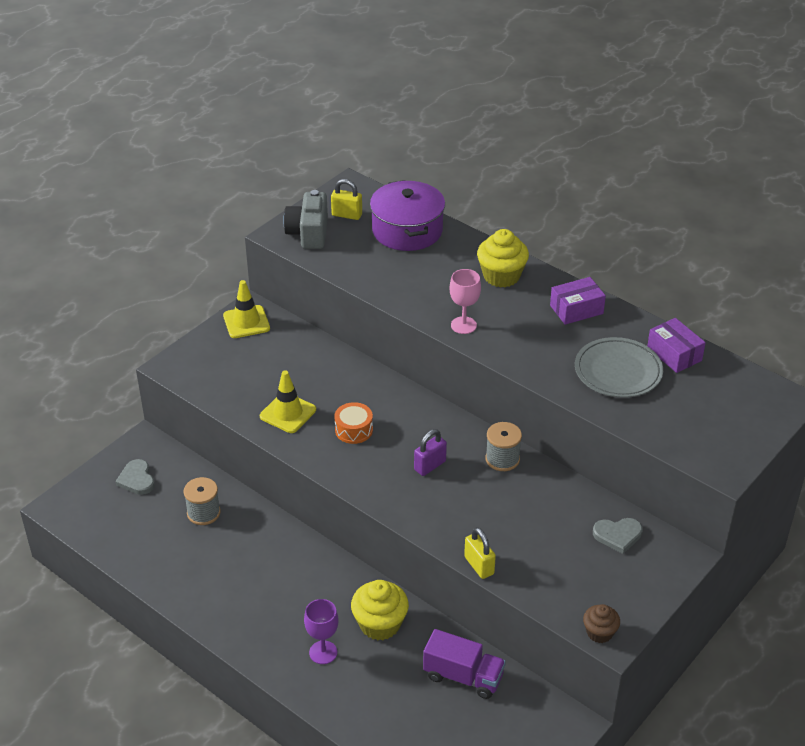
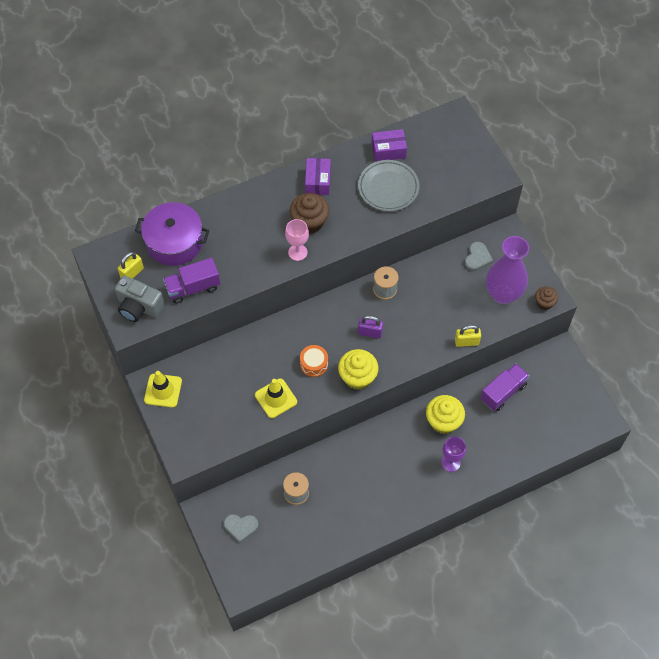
camera: 65 degrees left, 20 degrees up
(358, 262) = (193, 288): none -> purple truck
(430, 465) = (370, 332): purple padlock -> purple padlock turned 60 degrees counterclockwise
(501, 276) = (259, 208): yellow cupcake -> yellow cupcake (357, 377)
(513, 321) = (309, 222): none -> brown cupcake
(581, 581) = (503, 294): none -> purple vase

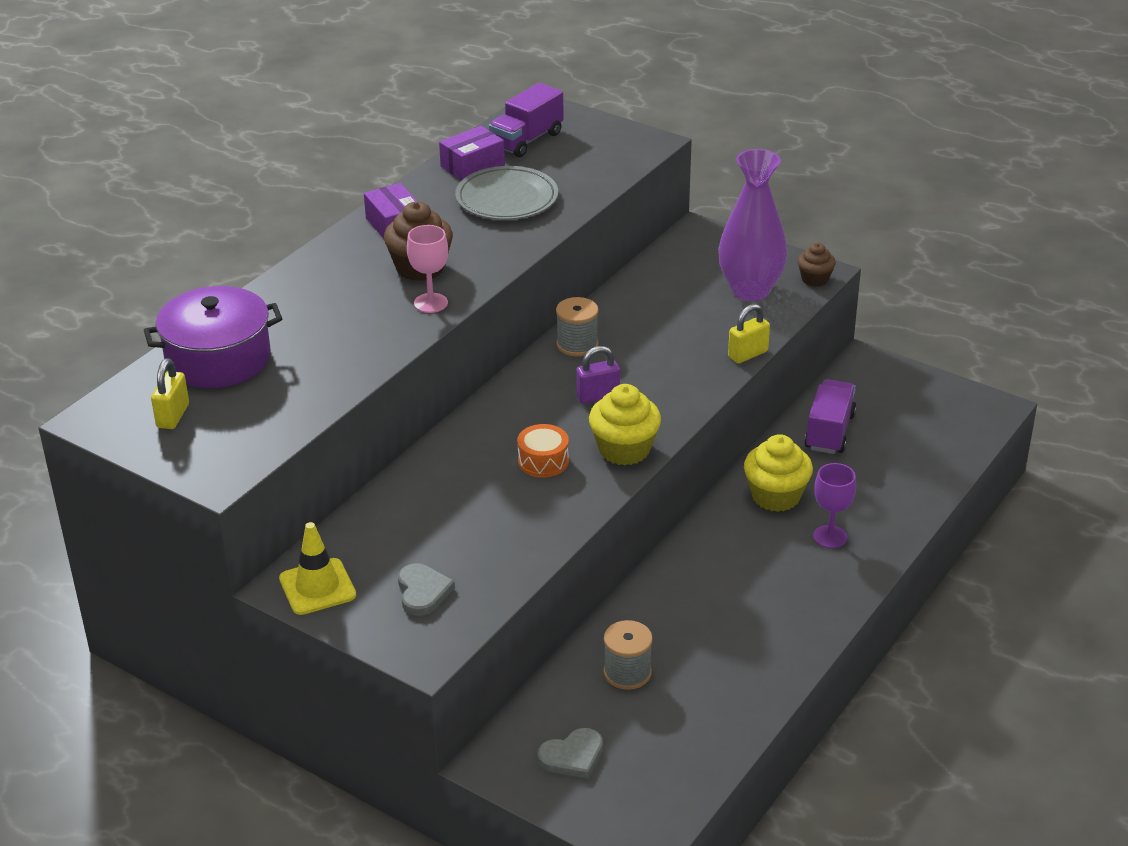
camera: 30 degrees left, 25 degrees down
(139, 306) = (217, 448): grey camera -> none
(193, 288) = (293, 396): purple truck -> purple truck (527, 140)
(276, 398) = (517, 522): yellow traffic cone -> none
(477, 258) = (679, 269): grey heart -> grey heart (423, 592)

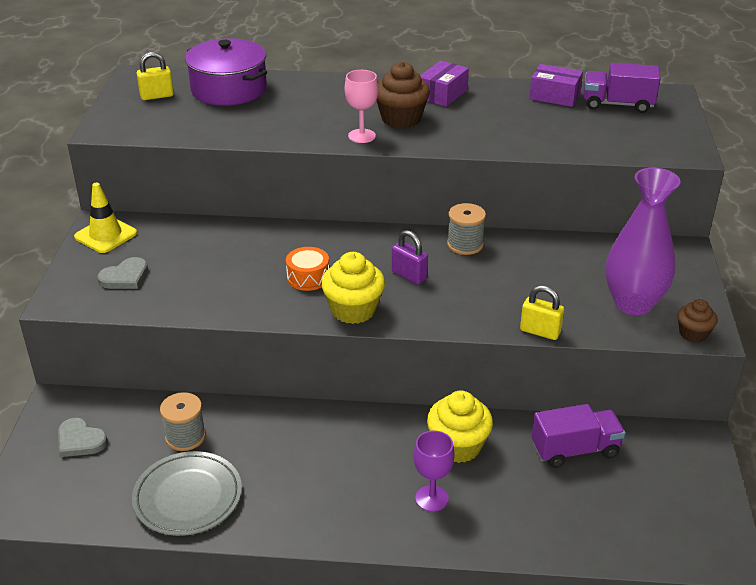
camera: 60 degrees right, 0 degrees up
(507, 199) = (528, 121): grey plate -> grey plate (188, 497)

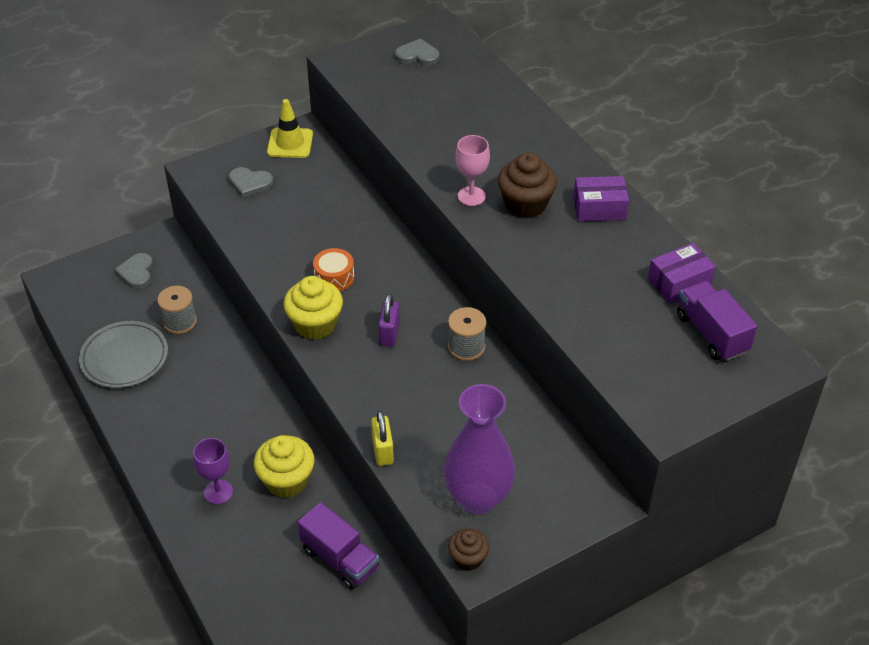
camera: 55 degrees right, 10 degrees up
(157, 96) = (417, 56): yellow padlock -> grey heart
(229, 89) = (469, 85): purple pot -> none
(554, 96) = (679, 282): purple box -> purple box turned 75 degrees clockwise

